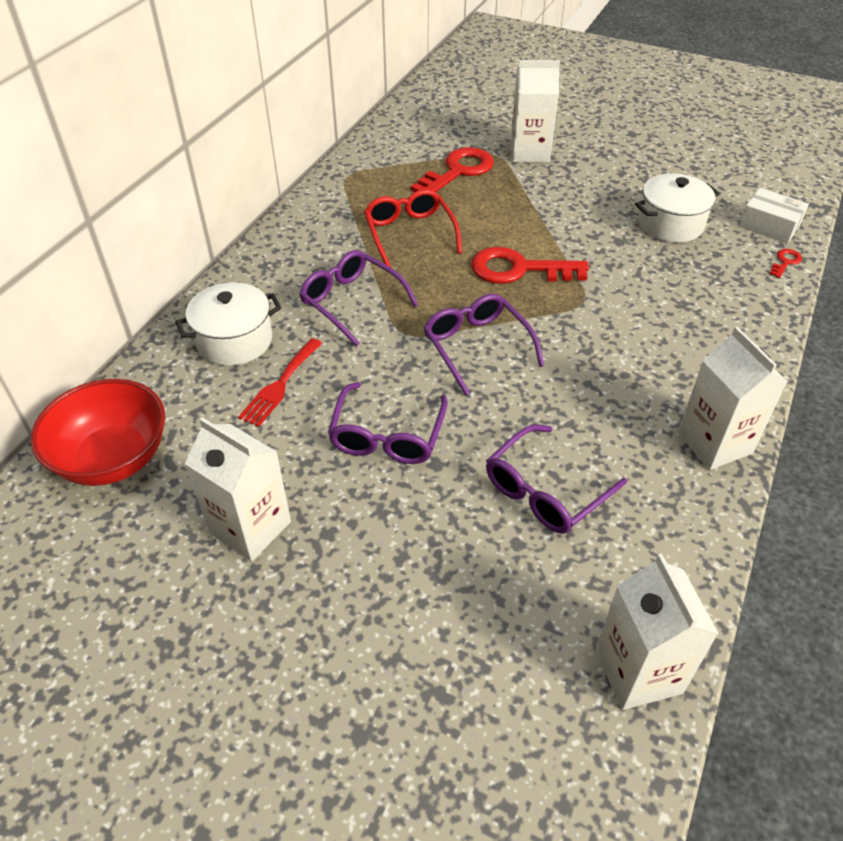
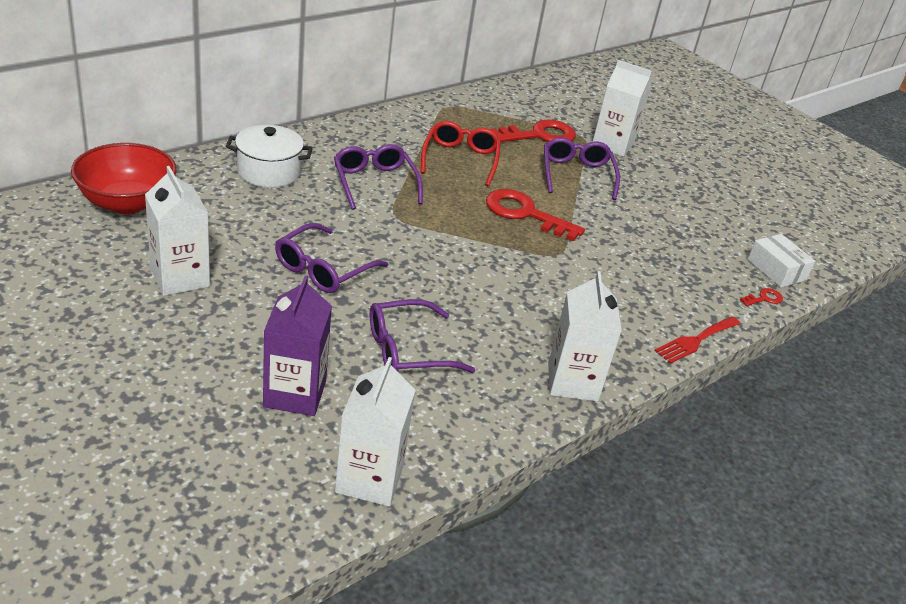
camera: 20 degrees right, 10 degrees down
(280, 385) = (276, 209): red fork -> red fork (695, 341)
(477, 347) = (442, 247): purple glasses -> purple glasses (576, 175)
(485, 609) = (295, 394): none -> purple carton
(670, 224) = (686, 235): white pot -> none

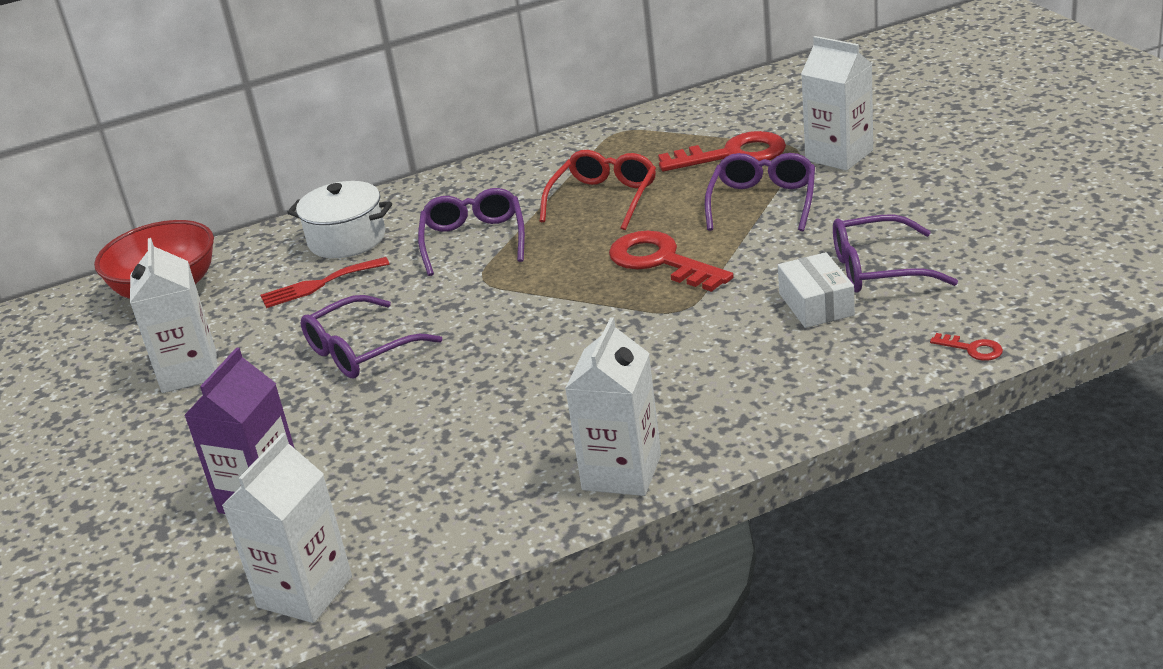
camera: 25 degrees right, 5 degrees down
(408, 350) = (421, 441): purple glasses -> purple glasses (879, 269)
(695, 341) = (831, 412): red fork -> red fork (319, 284)
(764, 298) = (973, 349): red key -> red key turned 45 degrees clockwise
(776, 270) = (1015, 308): white box -> white box (816, 304)

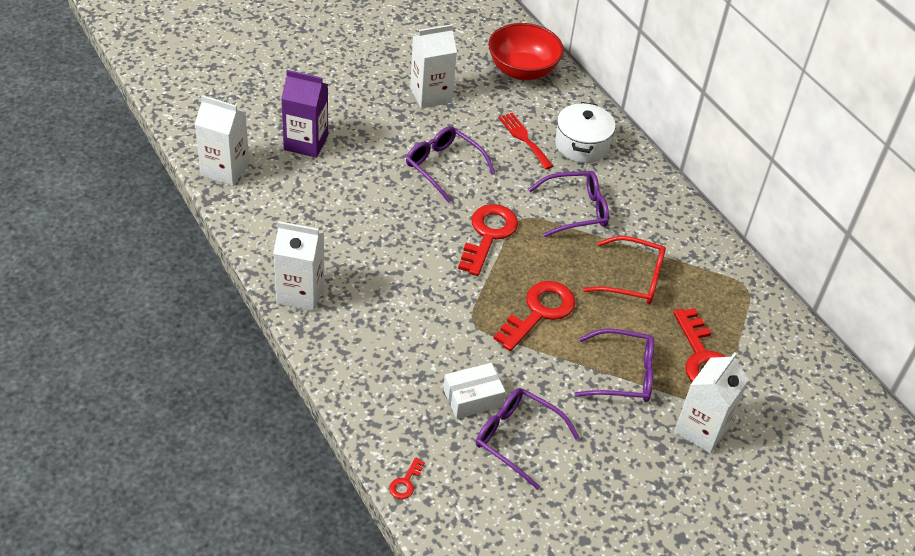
camera: 75 degrees right, 15 degrees up
(512, 305) = (488, 235): none -> red key
(879, 269) = (517, 439): purple glasses -> purple glasses turned 45 degrees counterclockwise

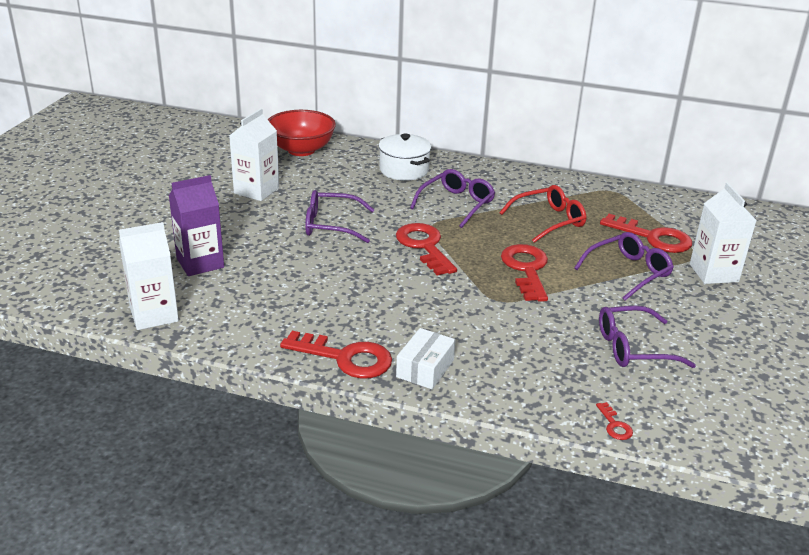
camera: 40 degrees left, 15 degrees down
(300, 293) = (346, 358): white carton -> red key
(473, 398) = (569, 343): white box -> white box (425, 368)
(524, 138) = (361, 184): red fork -> none

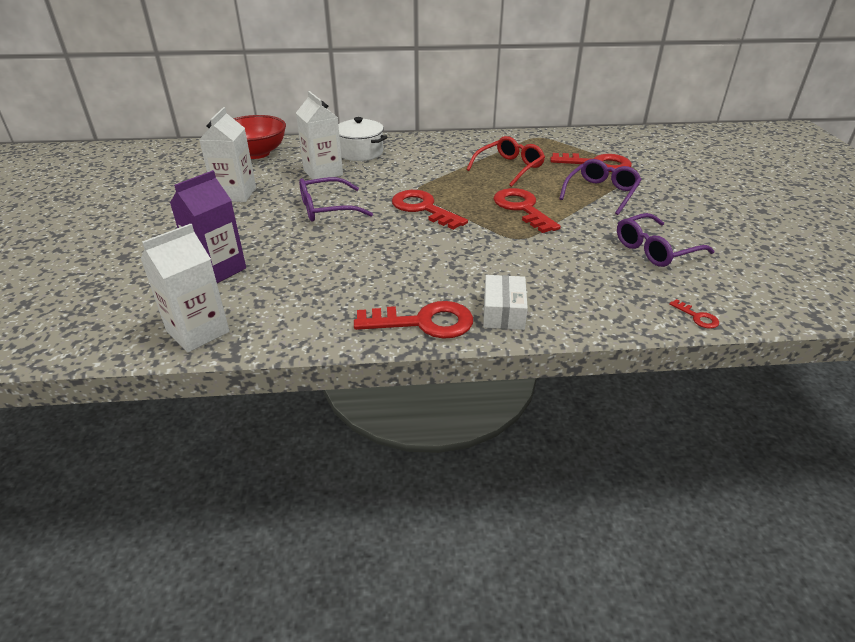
camera: 20 degrees left, 5 degrees up
(456, 204) = (425, 170): purple glasses -> none
(713, 273) = (662, 180): white carton -> white carton (323, 173)

